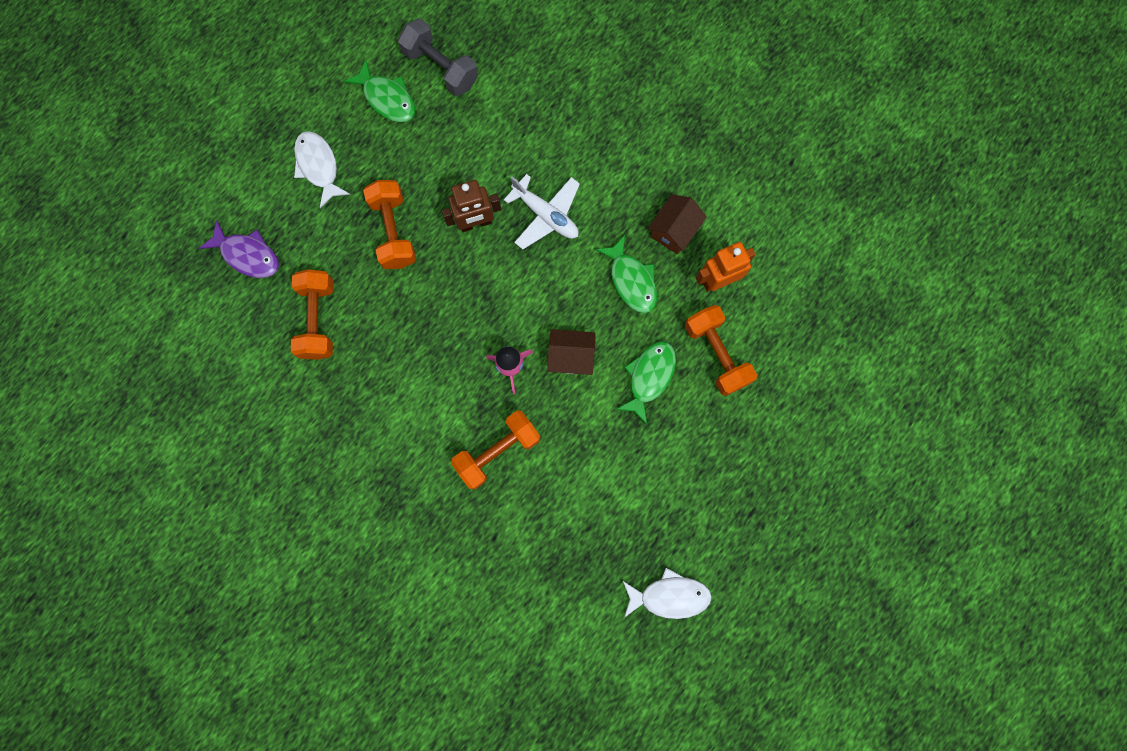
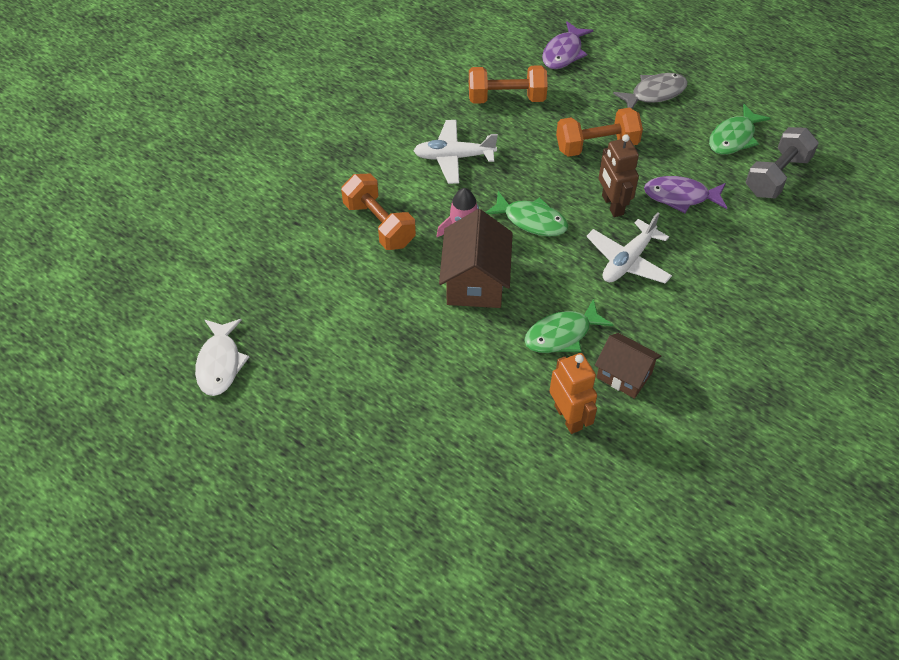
camera: 90 degrees right, 25 degrees down
(318, 166) = (654, 93): white fish -> grey fish
(405, 376) = (454, 157): none -> white plane
(466, 159) = (680, 196): none -> purple fish
(571, 356) = (475, 282): brown house -> brown house, size x1.52
(649, 377) = (454, 349): green fish -> green fish (531, 220)
(716, 354) = (480, 413): orange dumbbell -> none

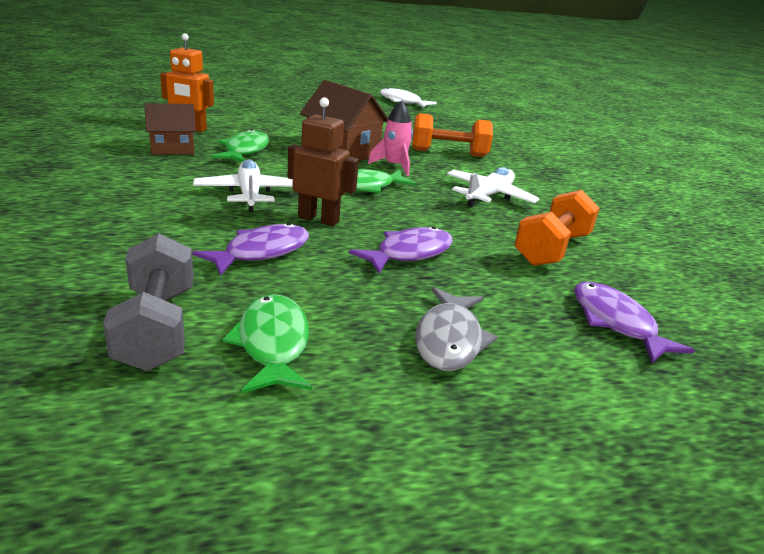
camera: 125 degrees right, 25 degrees down
(596, 146) = (409, 253): orange dumbbell -> purple fish

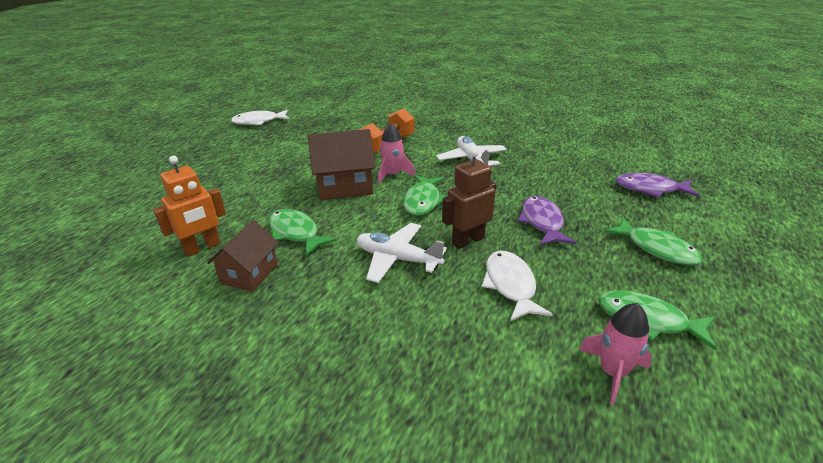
camera: 50 degrees left, 5 degrees up
(157, 328) = (612, 372): grey dumbbell -> pink rocket
(261, 252) = (510, 285): purple fish -> white fish
(449, 339) = (656, 249): grey fish -> green fish
(552, 249) = (559, 171): orange dumbbell -> none

